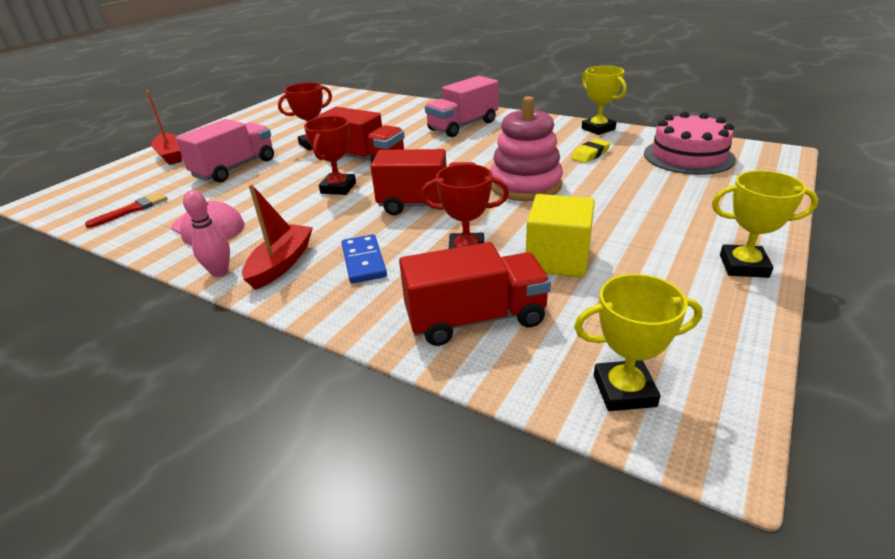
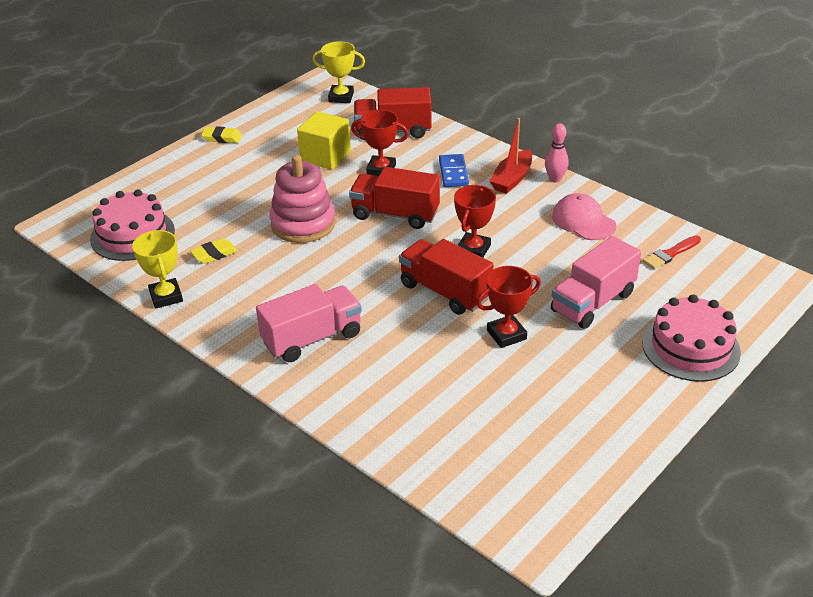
camera: 170 degrees left, 5 degrees up
(171, 155) = (690, 347): red boat -> pink cake
(743, 266) = (222, 138): yellow trophy -> yellow eraser

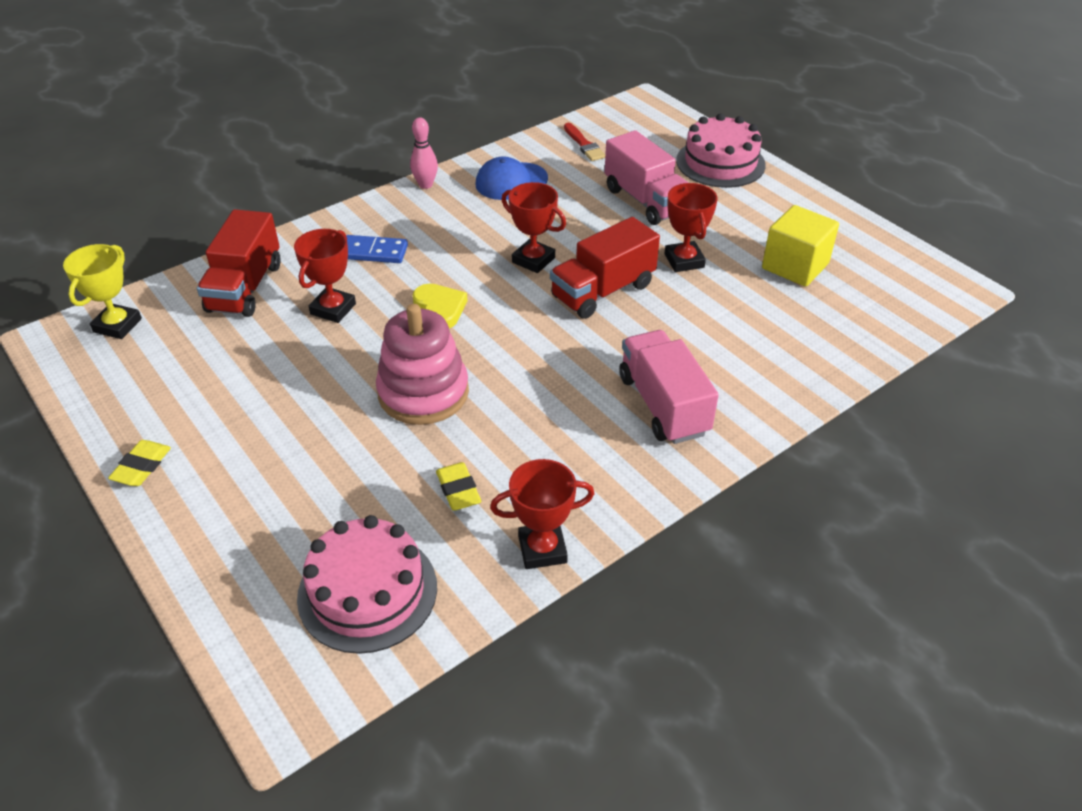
camera: 80 degrees left, 5 degrees up
(166, 297) = (542, 549): yellow trophy -> red trophy
(325, 156) = (269, 356): yellow cube -> yellow cube (795, 266)
(395, 214) = (439, 309): red truck -> yellow heart
(512, 179) = (410, 212): red boat -> none
(583, 221) = (511, 181): pink cap -> blue cap

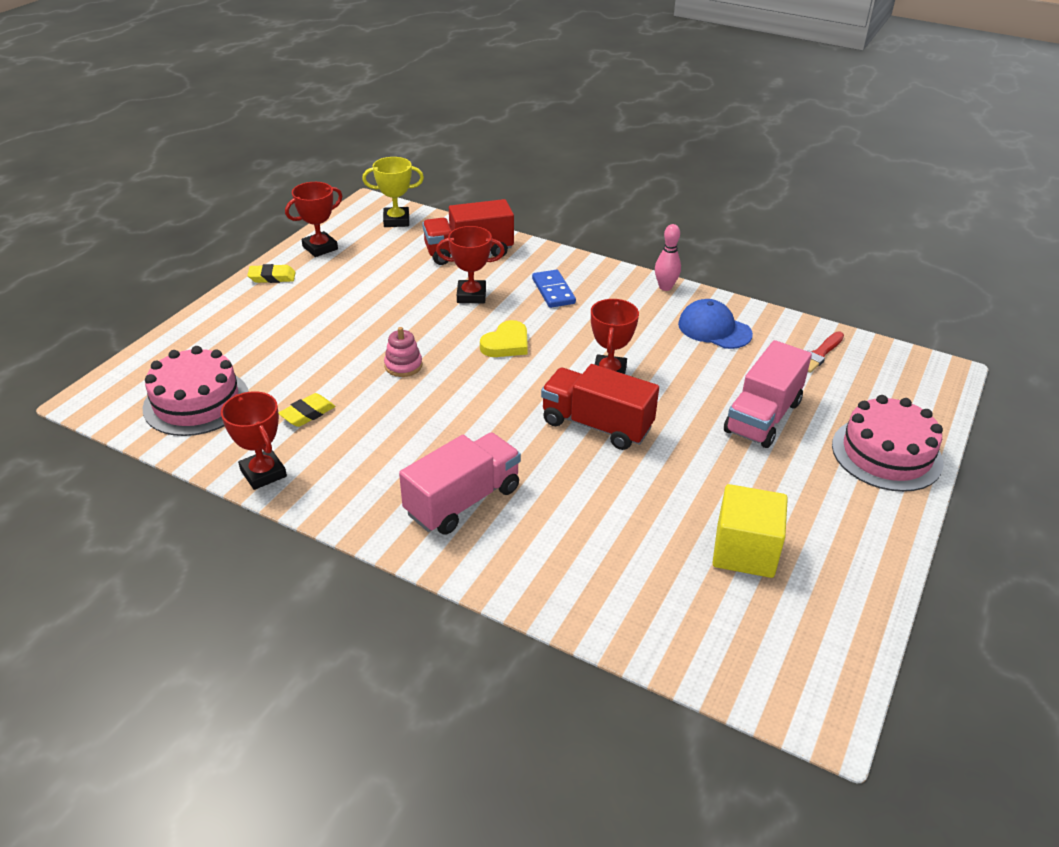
camera: 65 degrees right, 5 degrees down
(423, 392) = (403, 366): pink stacking toy -> pink stacking toy, size x0.49
(684, 261) = (685, 466): red trophy -> red trophy (320, 248)

